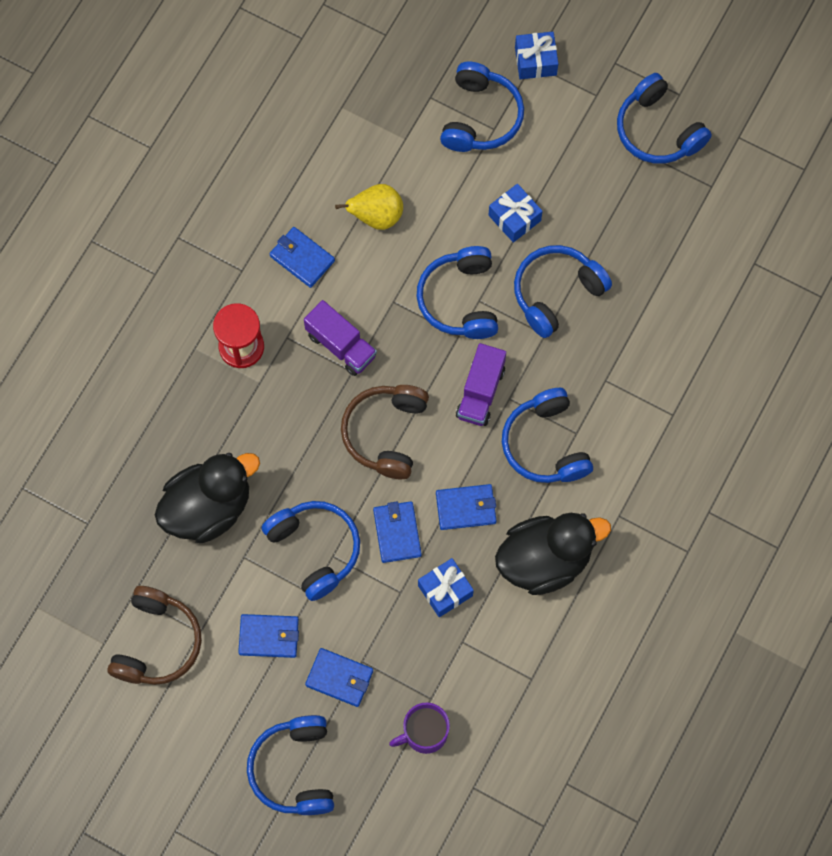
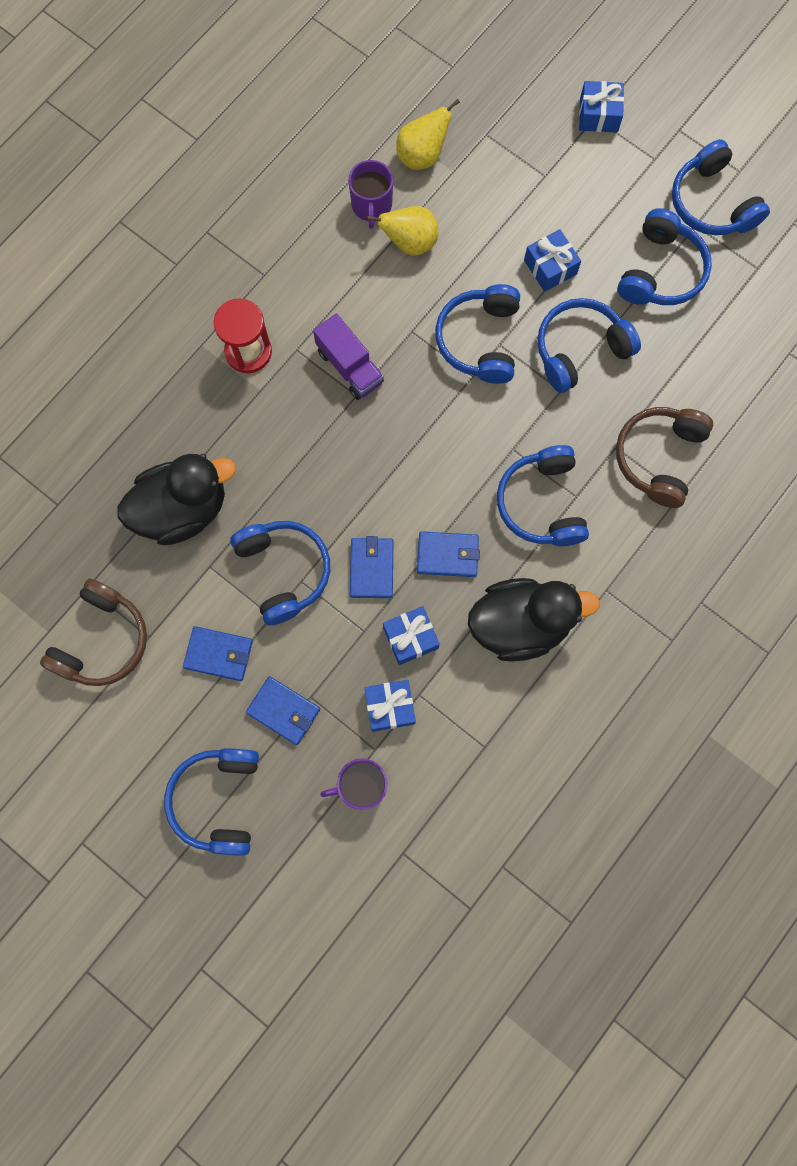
camera: 10 degrees right, 5 degrees up
(302, 258) = (326, 273): blue wallet -> none
(333, 185) = (371, 205): none -> purple mug
(373, 129) = (422, 156): none -> yellow pear
(385, 433) = (378, 464): brown headphones -> brown headphones (658, 457)
(437, 657) = (390, 707): none -> blue gift
(480, 392) = (484, 438): purple truck -> none
(481, 117) = (533, 161): blue headphones -> blue headphones (661, 271)

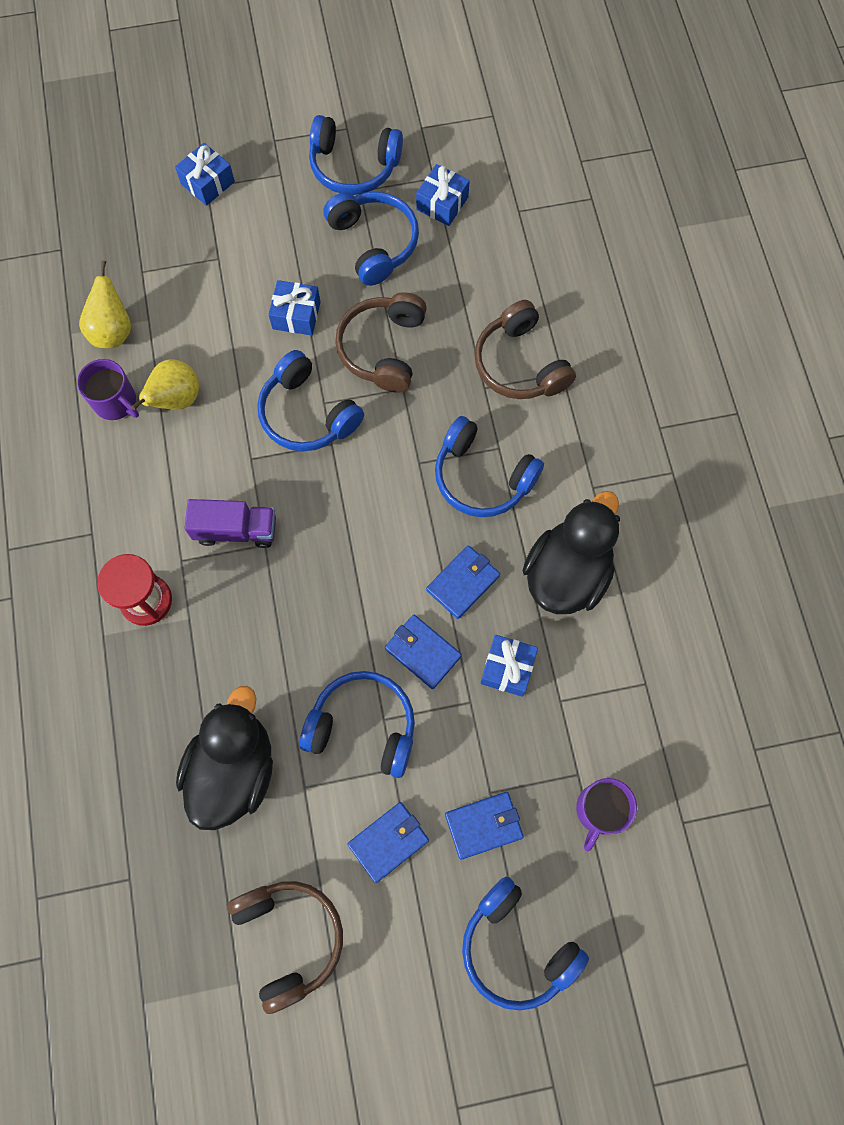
camera: 50 degrees left, 5 degrees down
(390, 707) = (552, 732): blue gift -> blue gift (442, 203)
(580, 349) = (383, 349): blue headphones -> brown headphones

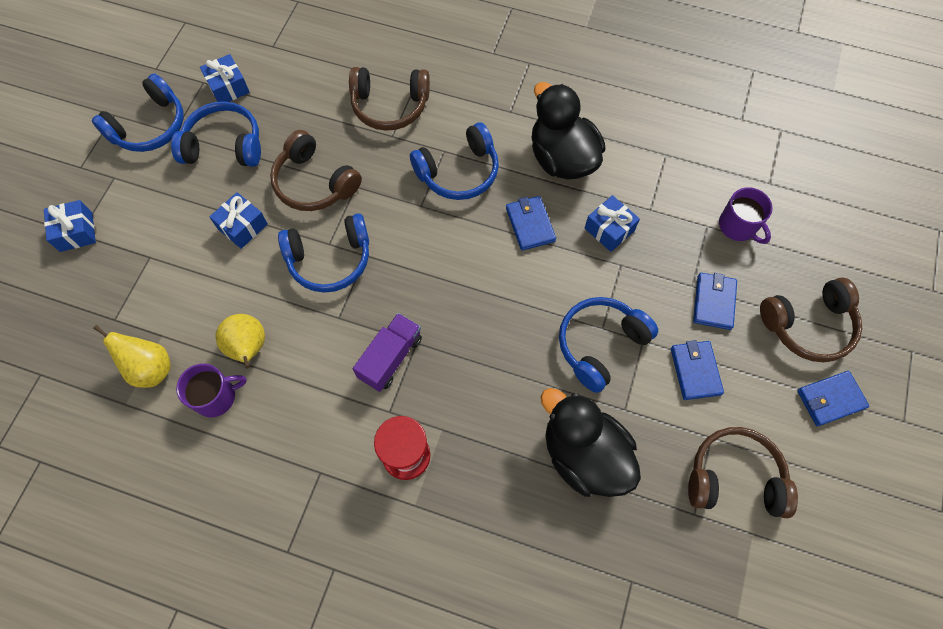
camera: 60 degrees left, 5 degrees down
(422, 652) = (566, 277): blue wallet -> blue wallet (830, 399)
(516, 947) = (808, 325): blue headphones -> brown headphones

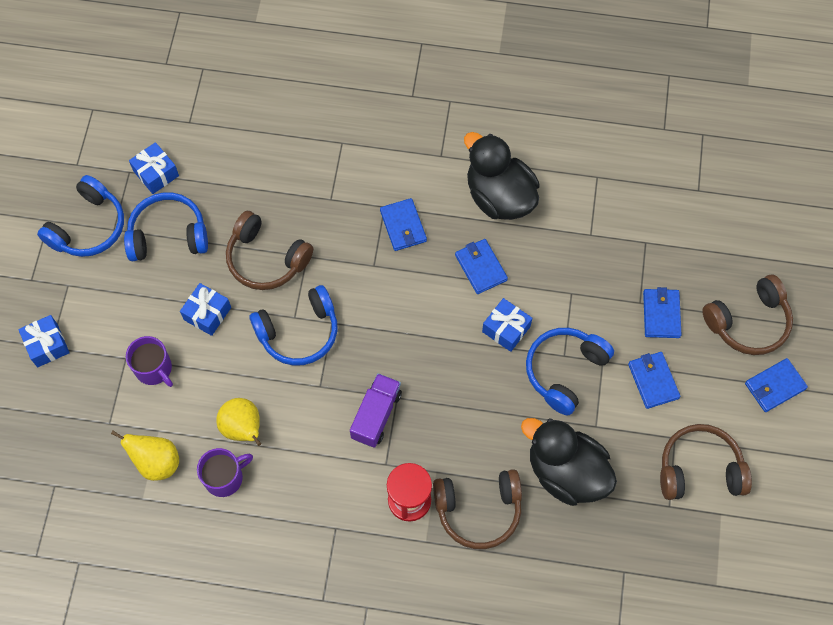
camera: 10 degrees left, 0 degrees up
(390, 106) = (322, 168): brown headphones -> brown headphones (478, 510)
(459, 172) = (403, 226): blue headphones -> blue wallet
(609, 229) = (555, 260): blue gift -> blue gift (506, 329)
(738, 226) = (674, 238): purple mug -> purple mug (154, 369)

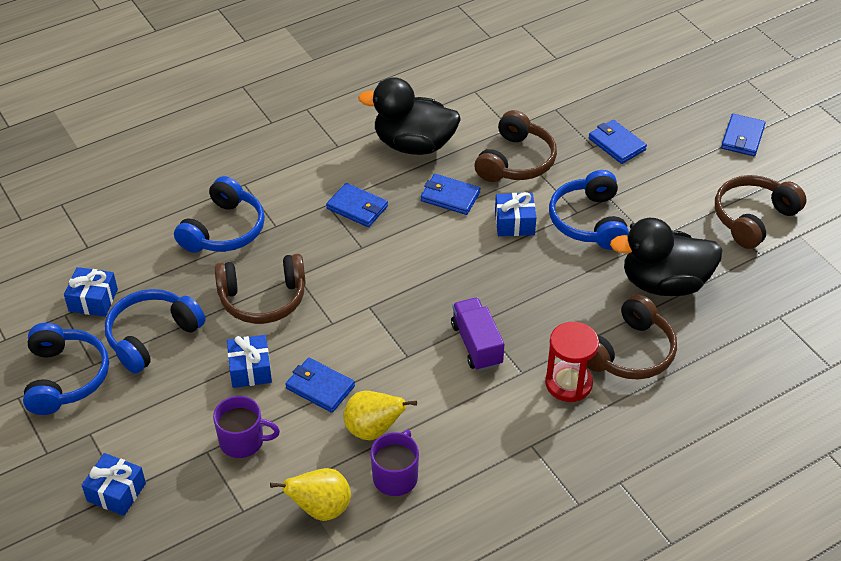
camera: 40 degrees left, 20 degrees down
(299, 332) = (348, 331): blue headphones -> blue headphones (224, 230)
(653, 381) = (658, 187): blue wallet -> blue wallet (320, 387)
(748, 322) = (681, 112): brown headphones -> brown headphones (516, 161)

